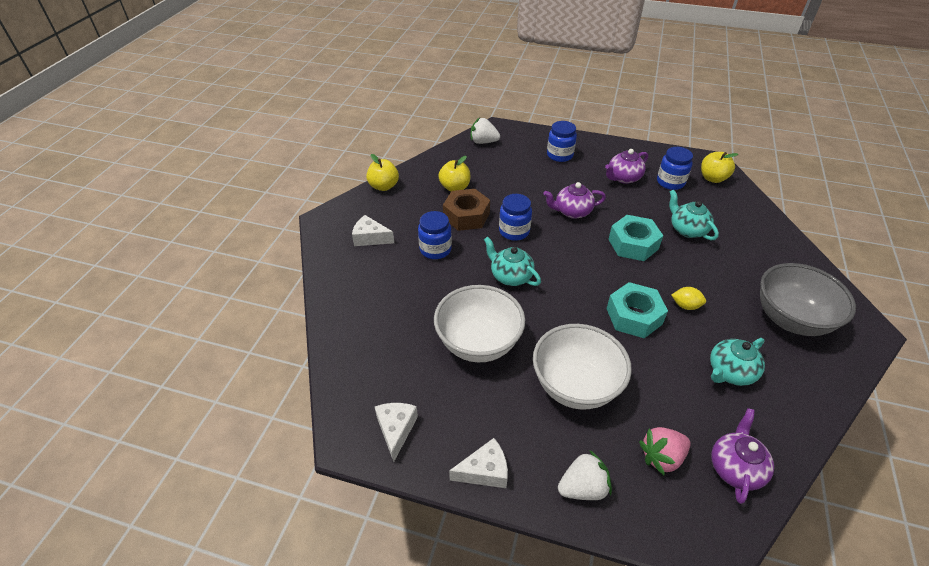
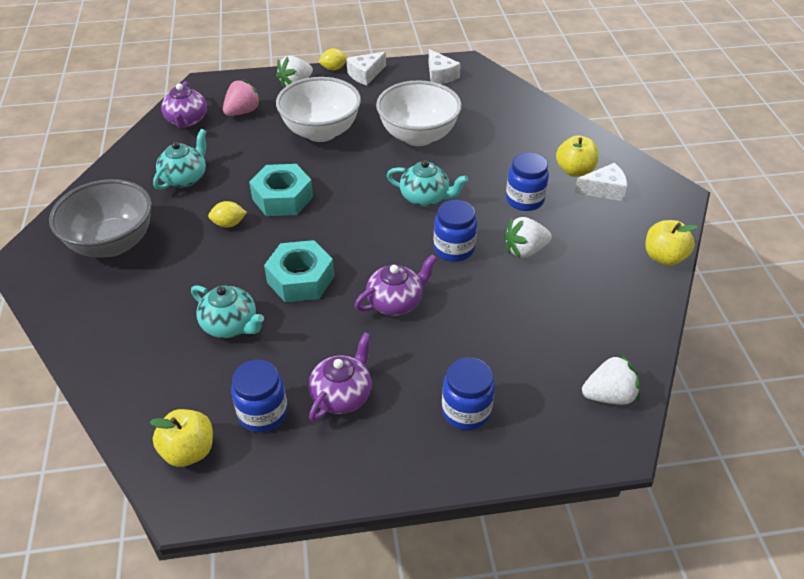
camera: 155 degrees right, 0 degrees up
(455, 187) = (574, 287): yellow apple -> yellow apple (574, 171)
(466, 216) = (525, 250): brown nut -> white strawberry
(521, 504) = (334, 68): none -> yellow lemon

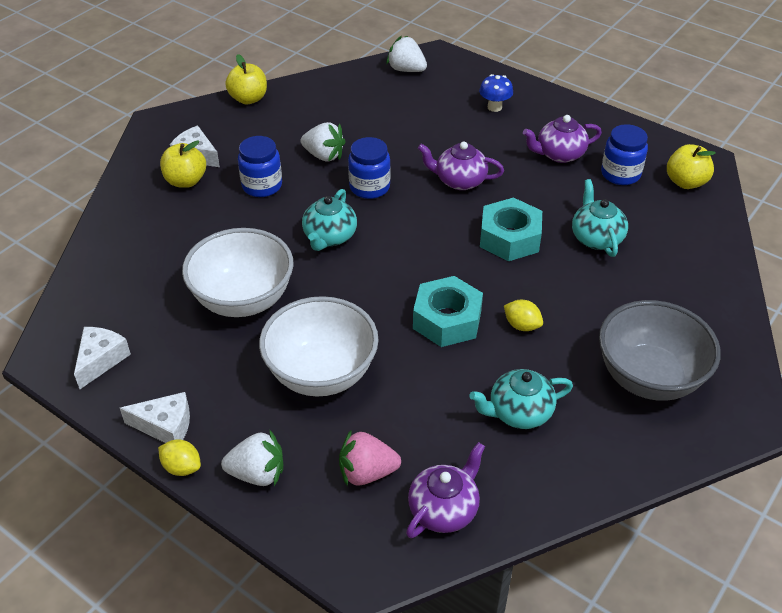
camera: 135 degrees left, 0 degrees up
(425, 198) = (329, 237): turquoise teapot -> turquoise teapot turned 135 degrees counterclockwise
(466, 411) = (494, 107): blue jar -> blue mushroom

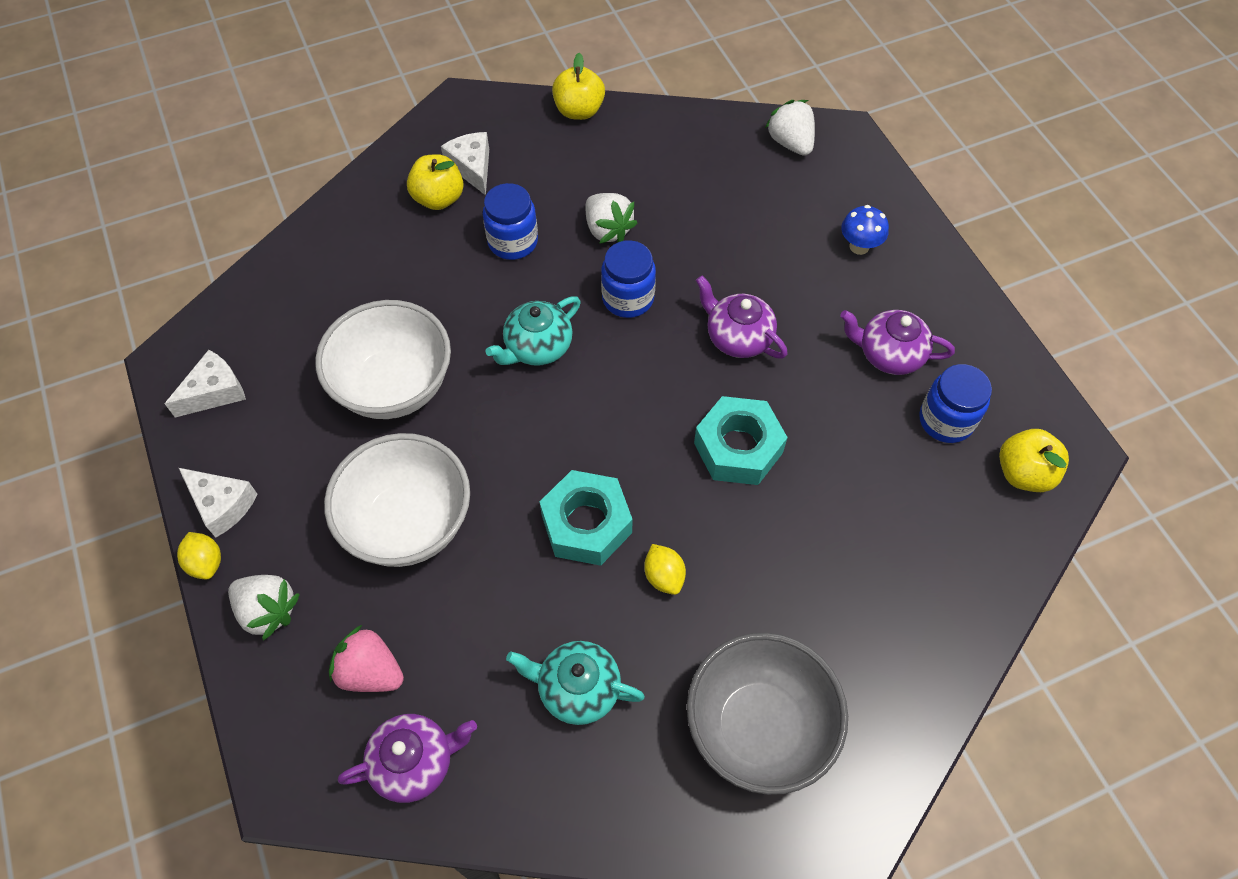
camera: 30 degrees right, 15 degrees up
(596, 238) = (843, 499): turquoise teapot -> none

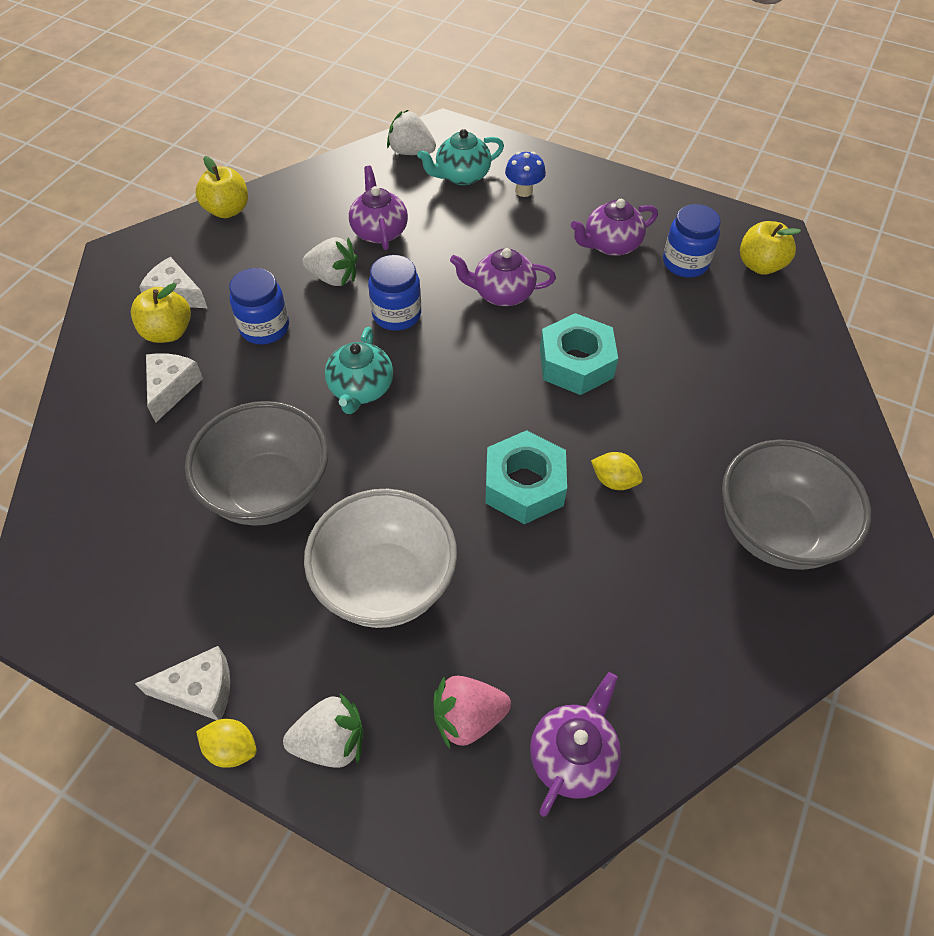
camera: 40 degrees left, 5 degrees down
(215, 392) = (99, 605): white cheese -> white cheese (172, 388)
(394, 386) = (269, 491): white bowl -> grey bowl
(577, 689) = (635, 602): turquoise teapot -> turquoise teapot (461, 176)
(687, 207) = (379, 231): none -> purple teapot

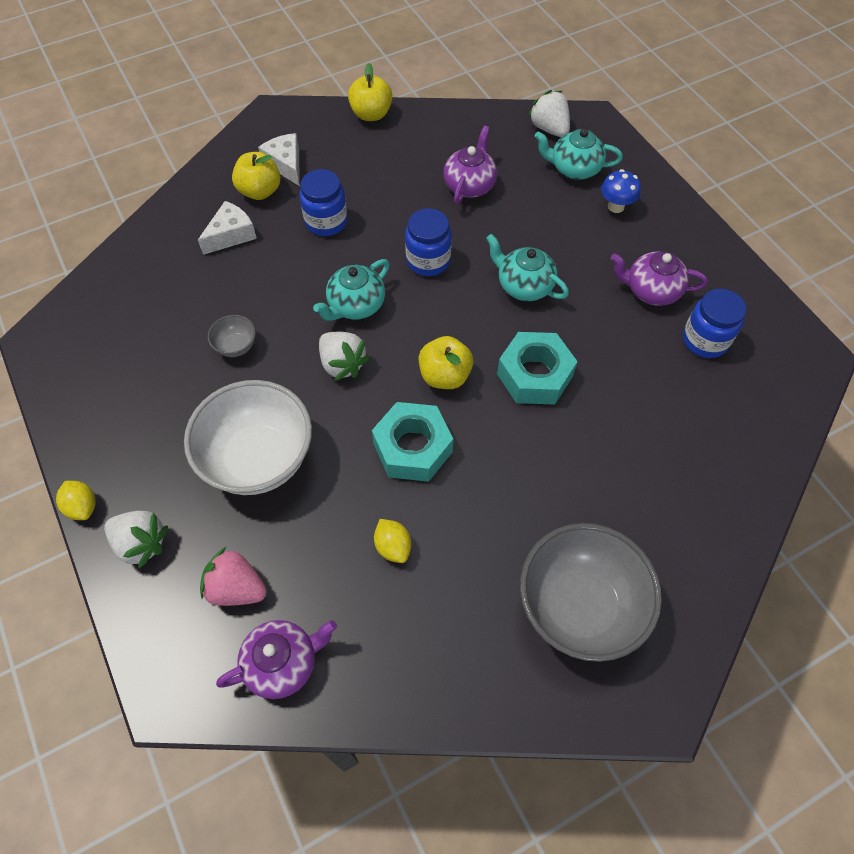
camera: 35 degrees right, 5 degrees up
(200, 690) = (93, 456): white cheese -> none
(269, 491) = (236, 346): grey bowl -> grey bowl, size x0.42
(333, 278) = (405, 207): white strawberry -> white strawberry (342, 364)
(502, 293) = (523, 285): purple teapot -> turquoise teapot
(614, 481) = (483, 486): yellow lemon -> yellow lemon (393, 546)
(760, 265) = (774, 378): yellow apple -> yellow apple (445, 376)

